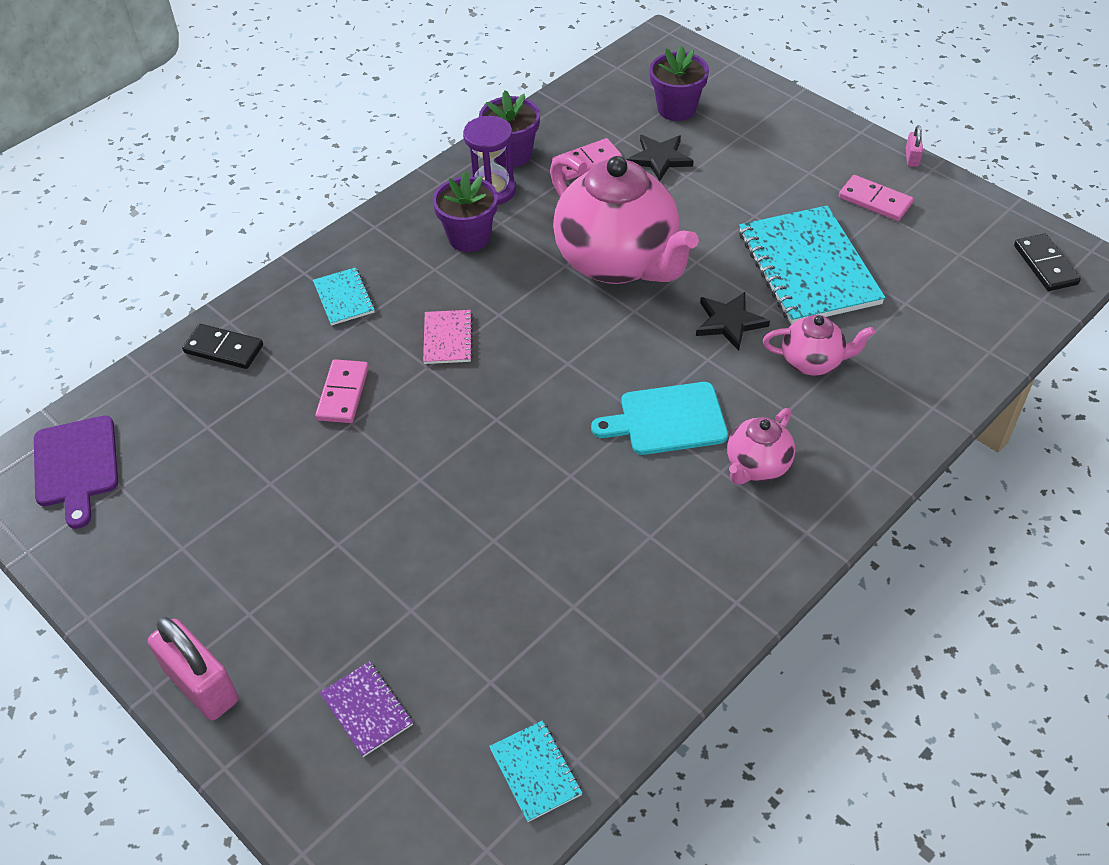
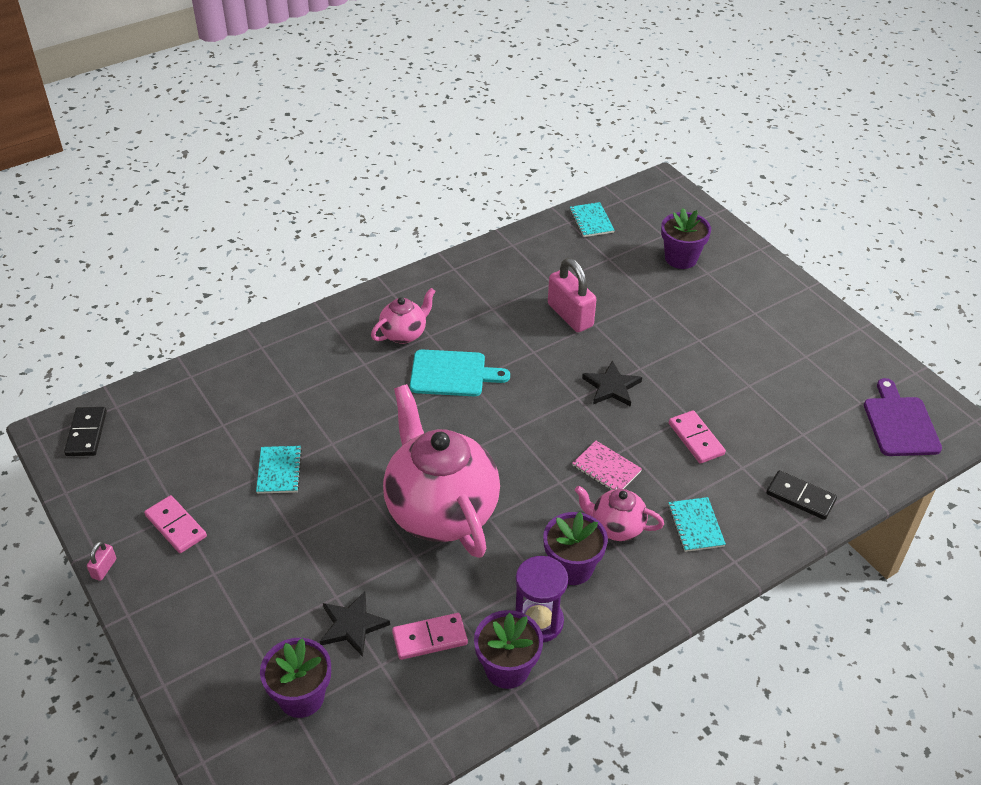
camera: 170 degrees left, 5 degrees down
(201, 685) = (779, 284): pink padlock -> pink padlock (570, 315)
(343, 394) = (696, 439): pink domino -> pink domino turned 45 degrees counterclockwise
(366, 710) = (681, 258): purple notebook -> purple flower pot
(447, 338) = (606, 468): pink notebook -> pink notebook turned 60 degrees counterclockwise
(729, 322) = (371, 436): black star -> black star (611, 387)
(808, 268) = (279, 471): turquoise notebook -> turquoise notebook, size x0.46
(812, 362) = (325, 393): pink teapot -> pink teapot (616, 527)

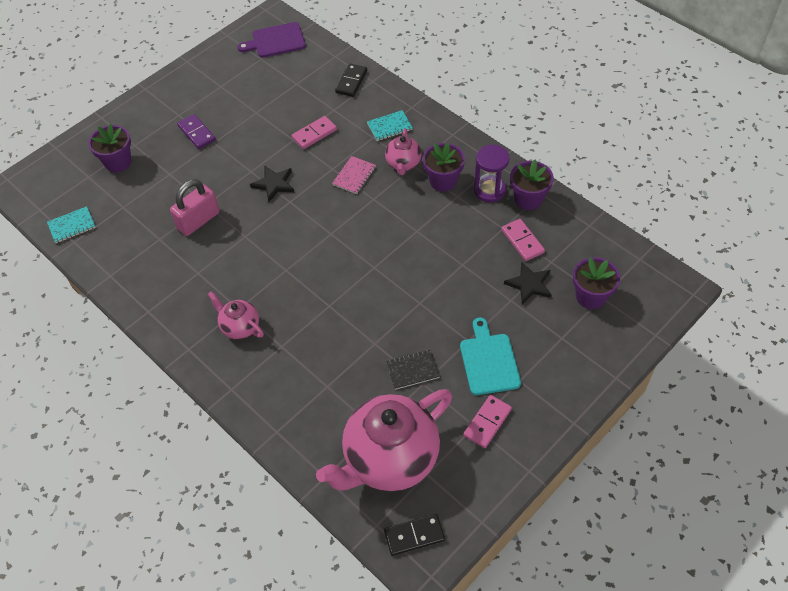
camera: 100 degrees left, 10 degrees up
(104, 568) = (542, 457): pink padlock -> none
(279, 471) = (412, 370): turquoise notebook -> black notebook
(440, 511) = (419, 259): pink teapot -> pink teapot (389, 459)
(452, 374) = (281, 283): turquoise cutting board -> turquoise cutting board (489, 361)
(718, 326) = (197, 133): none -> purple domino

